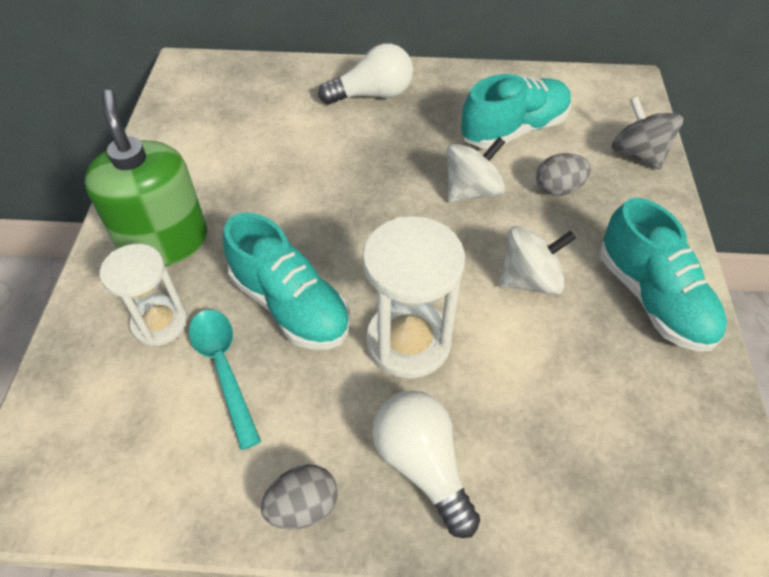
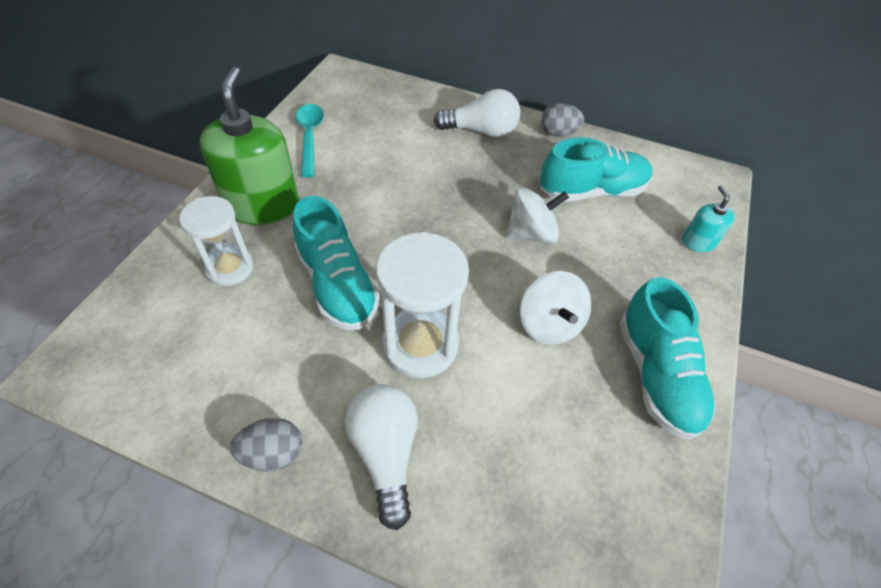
camera: 15 degrees right, 0 degrees up
(223, 368) = (262, 319): turquoise spoon -> turquoise spoon (310, 137)
(529, 280) = (549, 324): white spinning top -> white spinning top turned 75 degrees clockwise
(558, 189) = (610, 252): grey egg -> grey egg (558, 133)
(638, 154) = (698, 242): grey spinning top -> turquoise soap dispenser

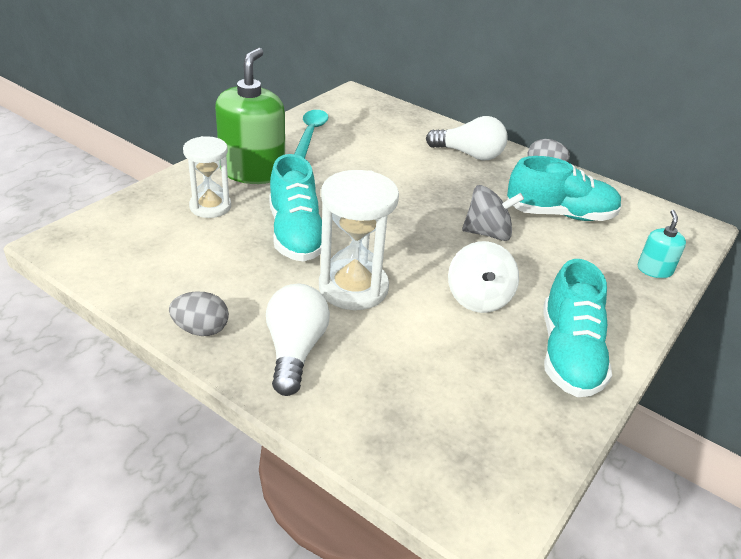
camera: 15 degrees right, 15 degrees down
(531, 233) = (488, 233): white spinning top -> grey spinning top

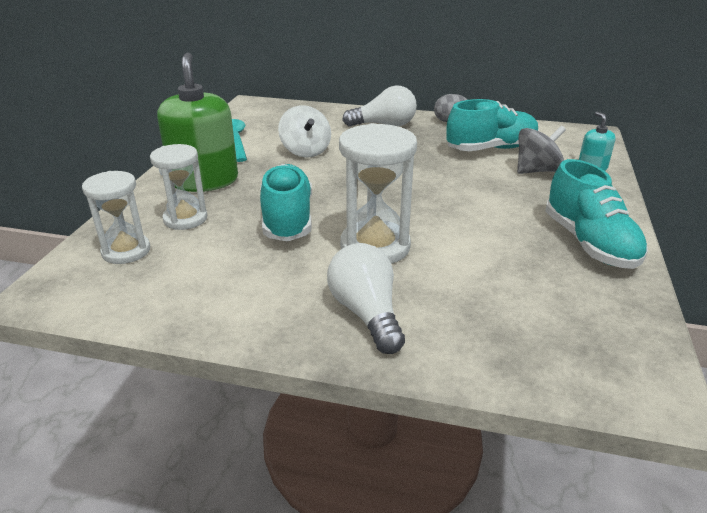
camera: 20 degrees left, 5 degrees down
(143, 224) = (126, 251): none -> white hourglass
(201, 329) = (260, 325): grey egg -> none
(296, 234) = (287, 219): turquoise shoe -> turquoise shoe turned 150 degrees counterclockwise
(478, 298) = (485, 224): white spinning top -> white spinning top (305, 151)
(488, 233) = (449, 175): grey spinning top -> grey spinning top (537, 170)

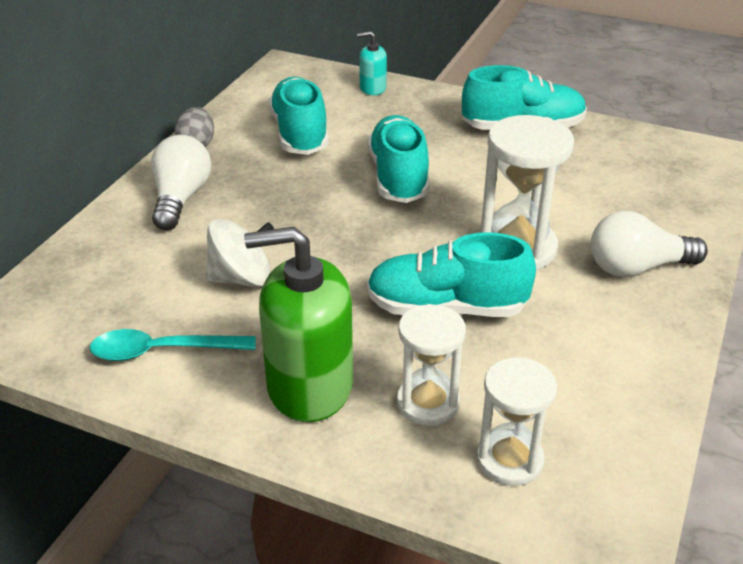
camera: 80 degrees left, 5 degrees up
(455, 189) = (398, 177): none -> turquoise shoe
(537, 170) = (368, 119): grey spinning top -> none

